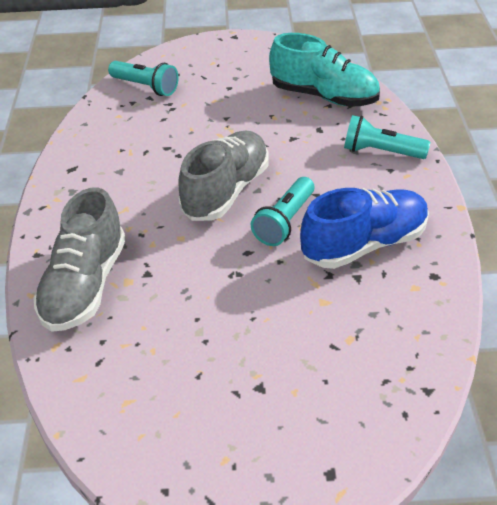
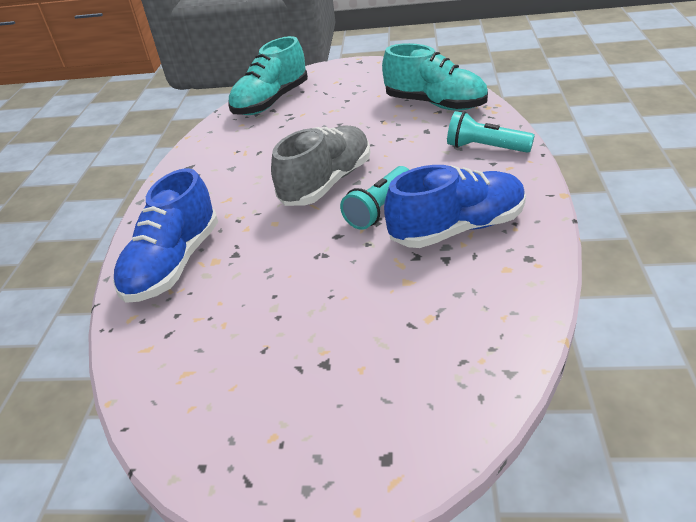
camera: 10 degrees right, 5 degrees down
(85, 285) = (174, 264): grey shoe -> blue shoe
(146, 87) = (271, 102): turquoise flashlight -> turquoise shoe

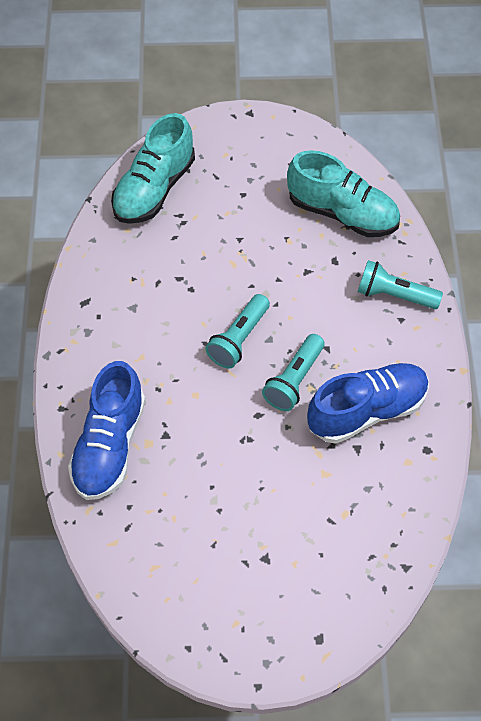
camera: 10 degrees left, 20 degrees up
(327, 183) = (239, 339): grey shoe -> turquoise flashlight

